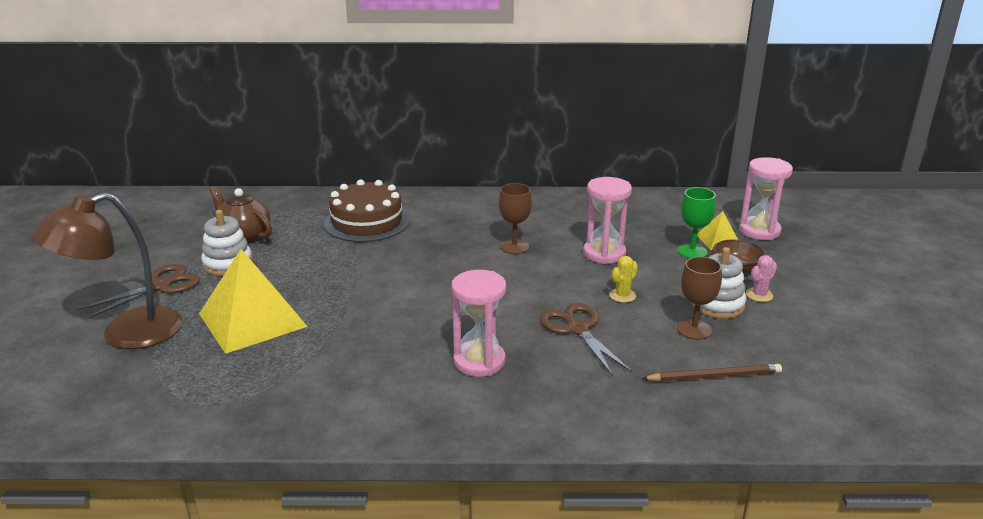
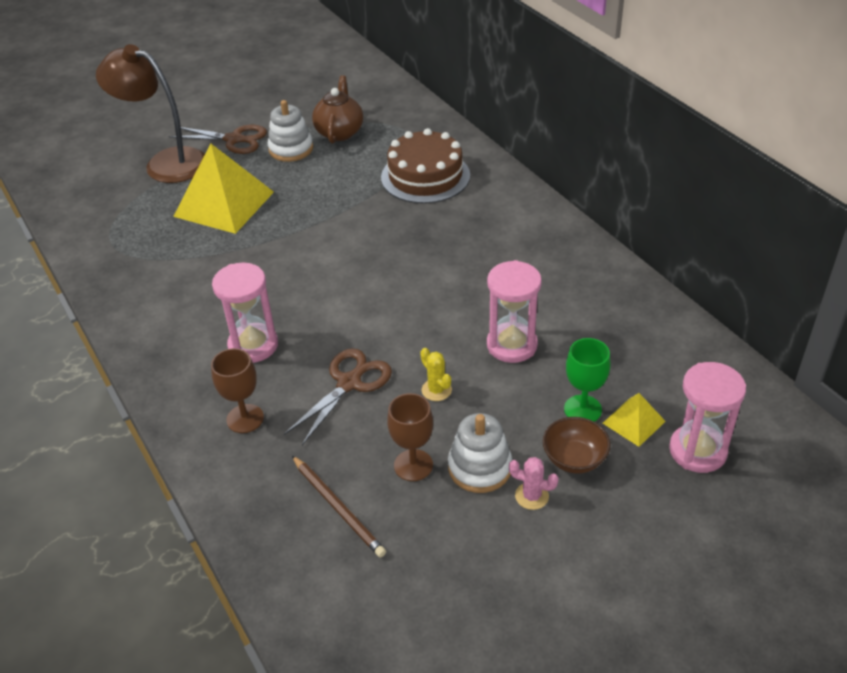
camera: 60 degrees right, 15 degrees up
(514, 247) = (466, 280): brown goblet -> brown goblet (245, 418)
(622, 295) = (436, 390): yellow cactus -> yellow cactus turned 45 degrees clockwise

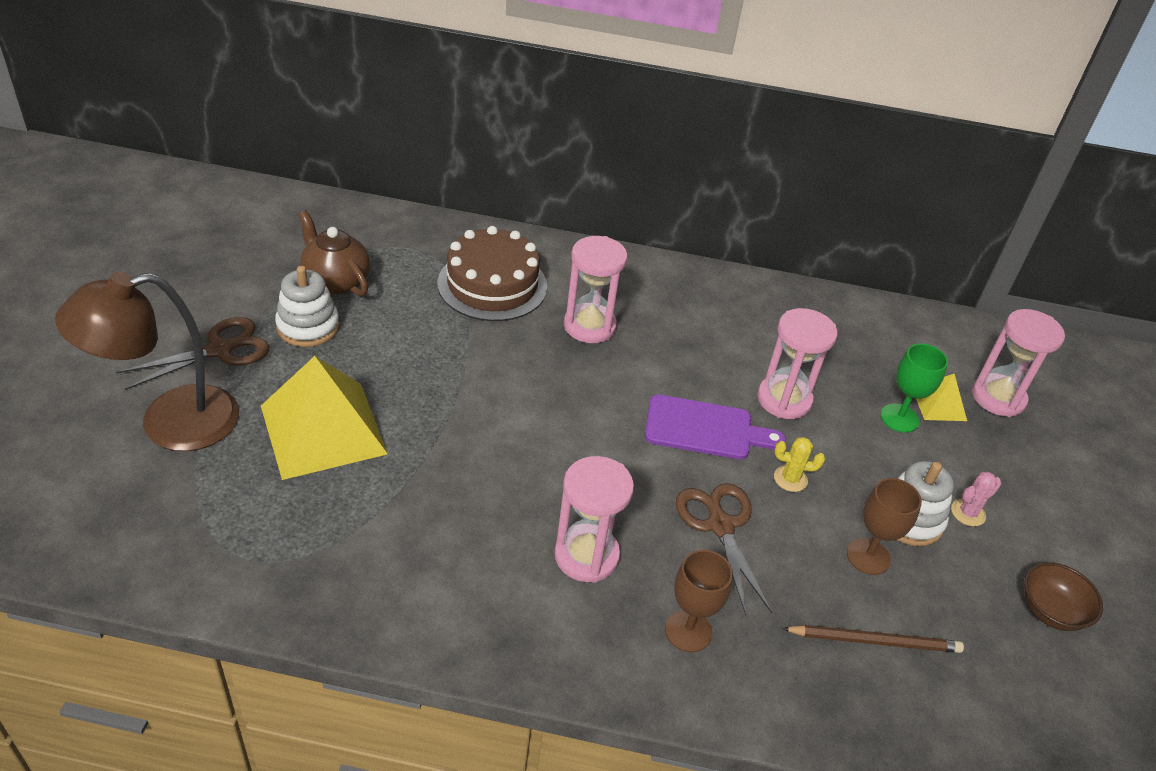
camera: 55 degrees left, 0 degrees up
(427, 328) = (705, 429): none -> purple cutting board
(449, 230) = (589, 326): none -> pink hourglass
(574, 459) = (949, 461): brown bowl -> brown bowl (1050, 611)

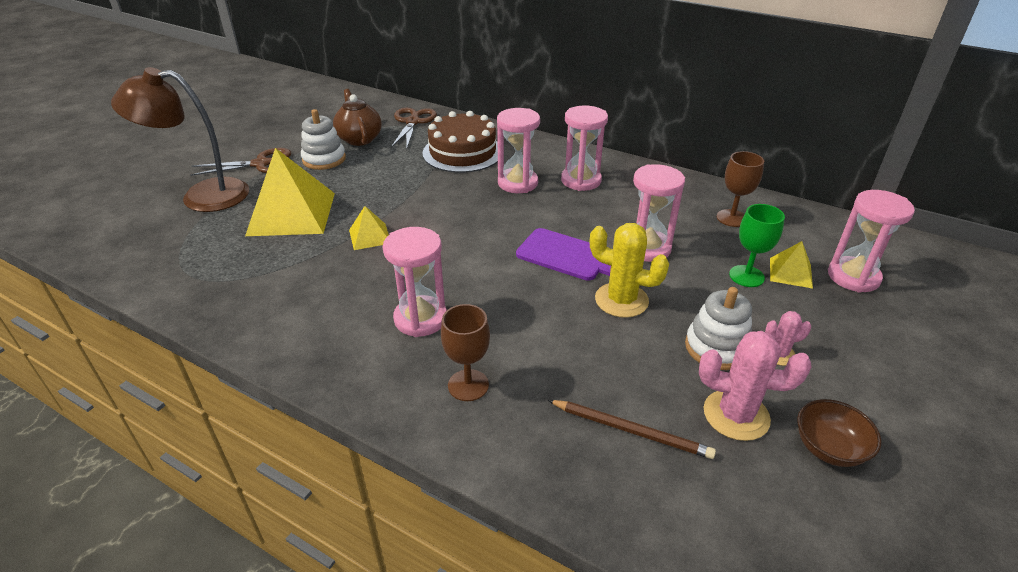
camera: 25 degrees right, 5 degrees down
(452, 446) = (369, 236): none -> yellow pyramid
(663, 309) = (581, 180): none -> pink hourglass
(720, 525) = (541, 320): brown scissors -> brown scissors (413, 122)
(790, 479) = (621, 300): yellow cactus -> yellow cactus, size x1.81
(868, 556) = (661, 367): brown goblet -> brown goblet (731, 218)
(959, 596) = (736, 415): none -> pink cactus

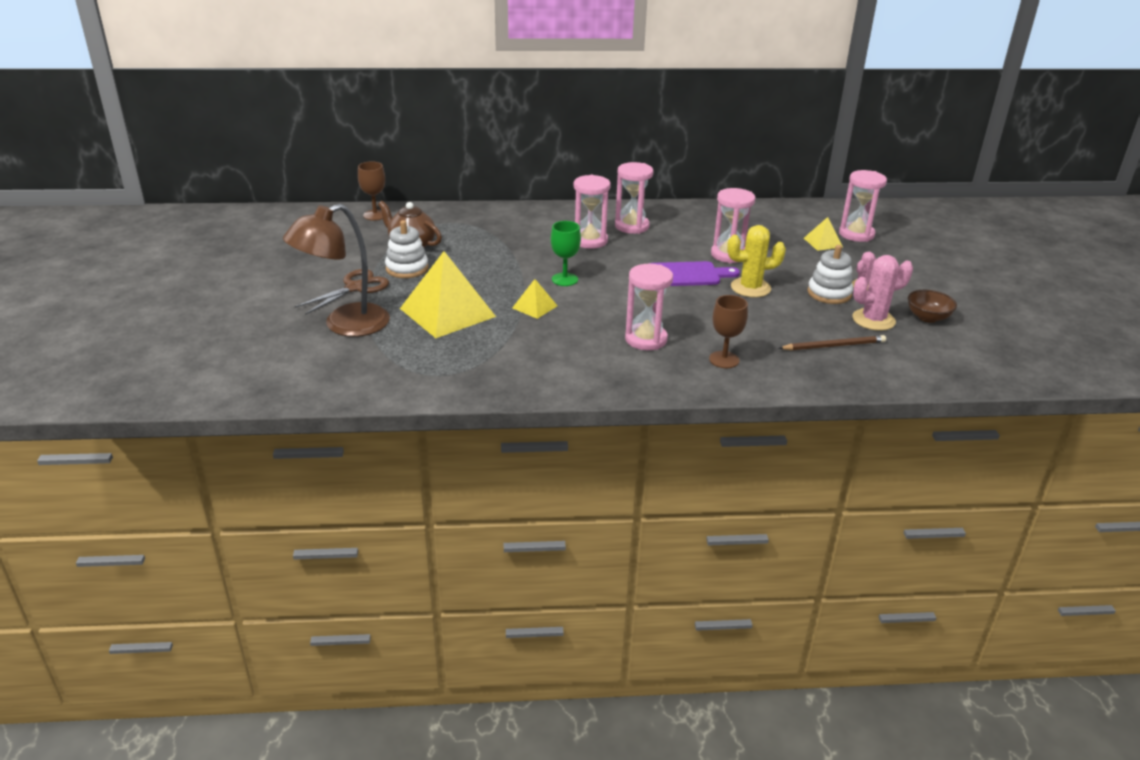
camera: 35 degrees left, 5 degrees down
(413, 122) = (437, 220): brown scissors -> none
(462, 152) = (516, 231): brown cake -> none
(731, 218) = (756, 222): brown goblet -> brown goblet (375, 215)
(746, 276) = (802, 252): green goblet -> green goblet (564, 279)

